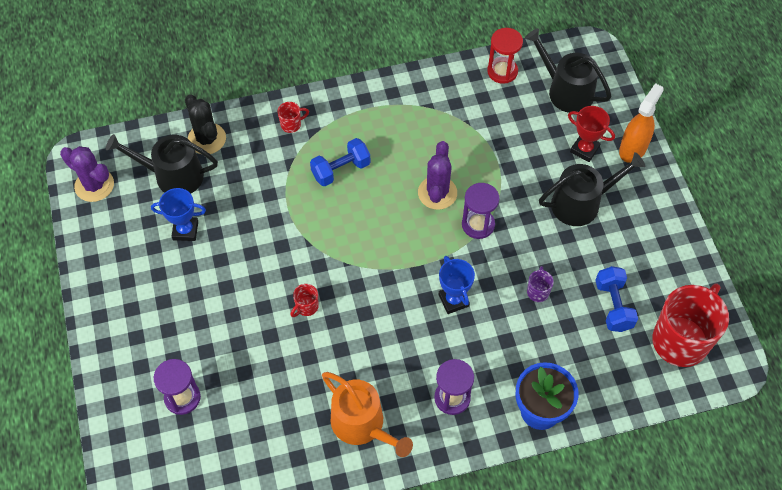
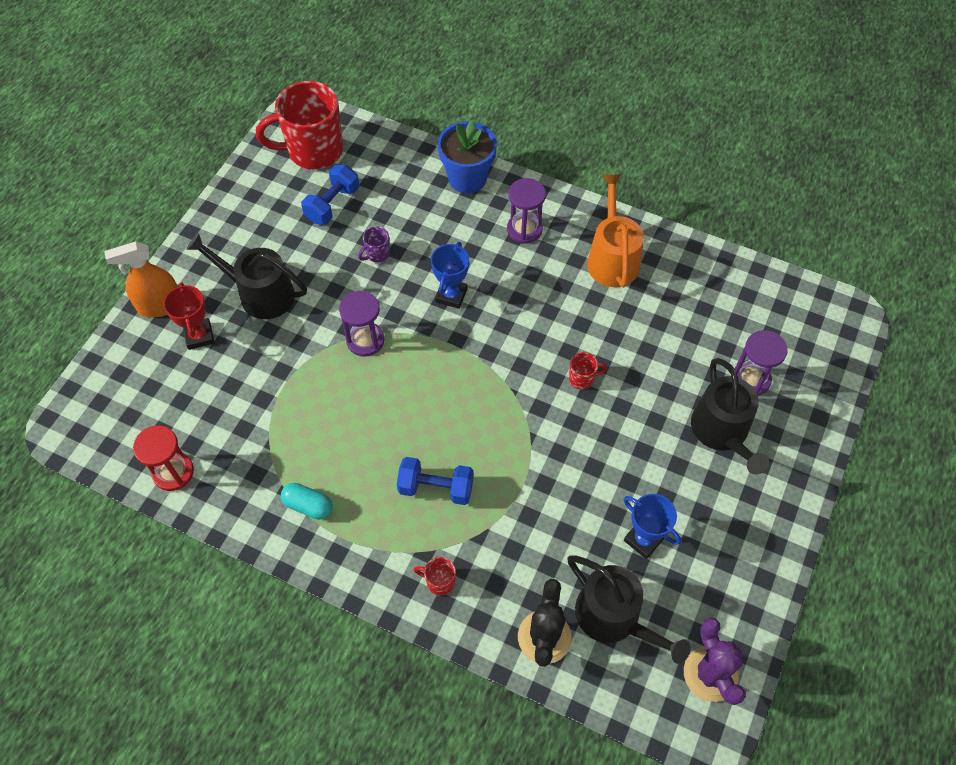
camera: 140 degrees left, 0 degrees up
(406, 109) = (308, 505): none -> turquoise capsule
(437, 193) = (370, 395): purple cactus -> none
(566, 91) = (143, 403): black watering can -> black watering can (722, 432)

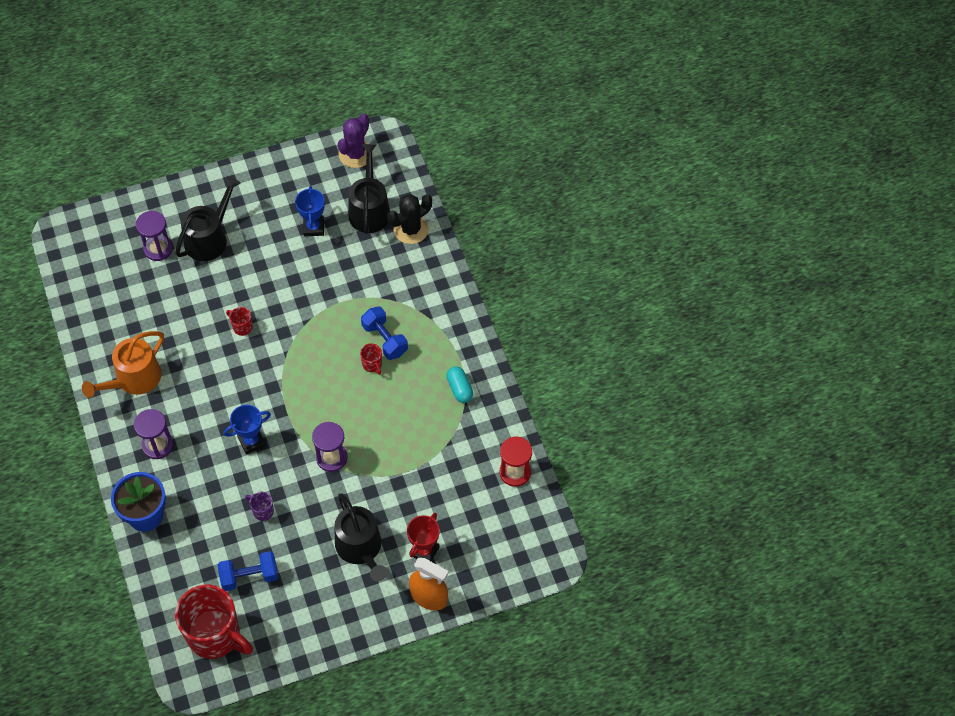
camera: 135 degrees left, 0 degrees up
(377, 254) = (262, 511): purple mug -> purple mug turned 150 degrees counterclockwise
(439, 582) = (432, 294): red mug -> red mug (372, 365)

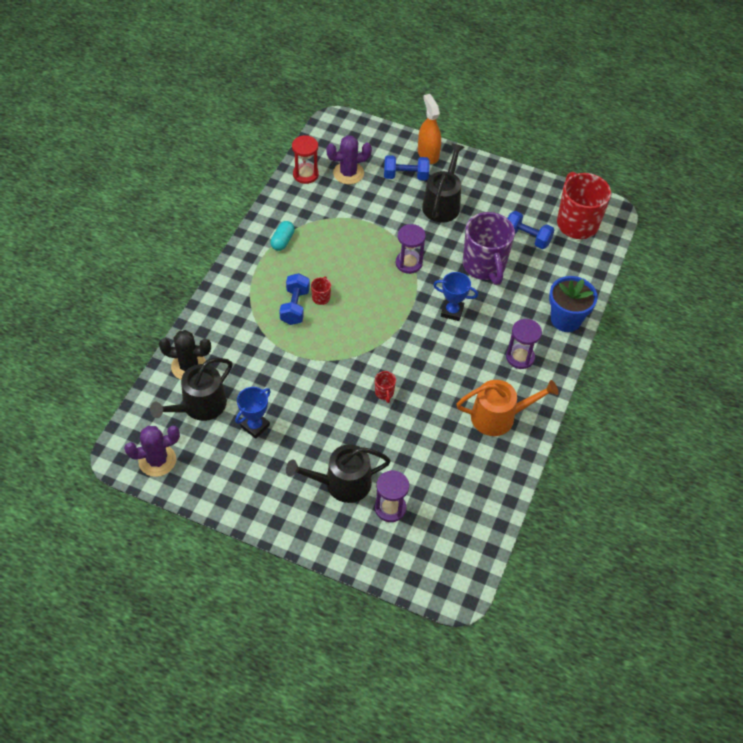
camera: 140 degrees left, 5 degrees down
(262, 511) = (484, 266): purple mug -> purple mug, size x2.47
(424, 551) = (405, 176): red trophy -> blue dumbbell
(479, 508) = (348, 173): none -> purple cactus

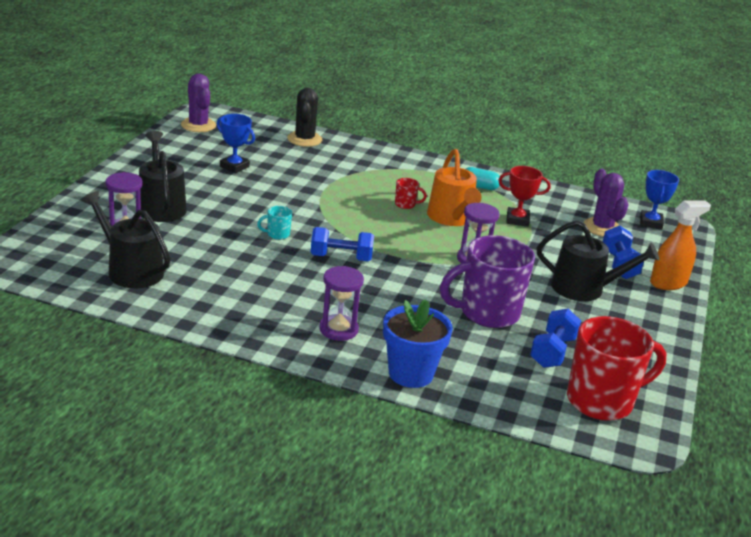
camera: 85 degrees right, 25 degrees down
(200, 406) = (258, 143): black watering can -> black watering can (130, 270)
(295, 306) = (389, 190): blue dumbbell -> blue dumbbell (341, 258)
(305, 174) = (585, 202): red hourglass -> none
(341, 225) = (517, 220): none -> red trophy
(384, 393) = (277, 234): red mug -> turquoise mug
(452, 311) = (404, 284): blue trophy -> blue trophy (650, 223)
(498, 416) = (244, 306): orange watering can -> orange watering can (451, 218)

